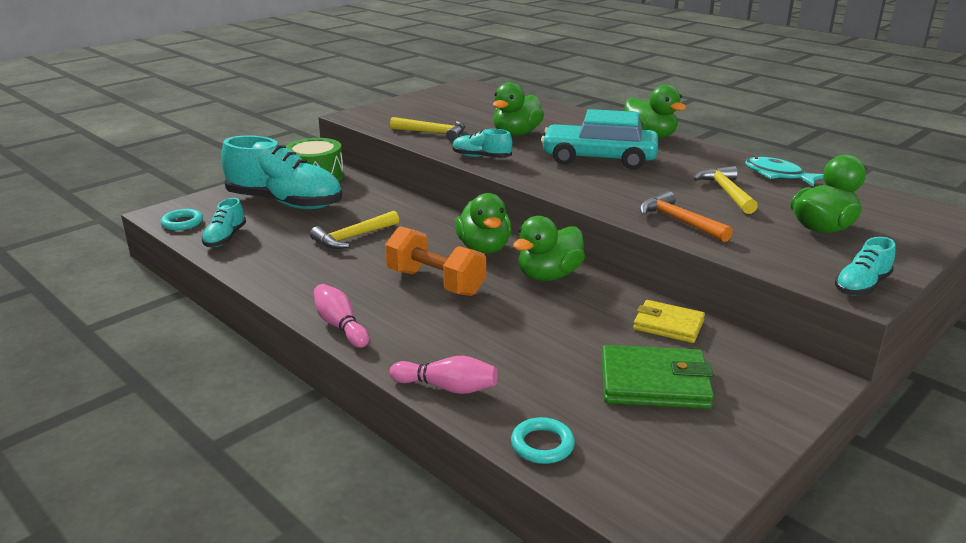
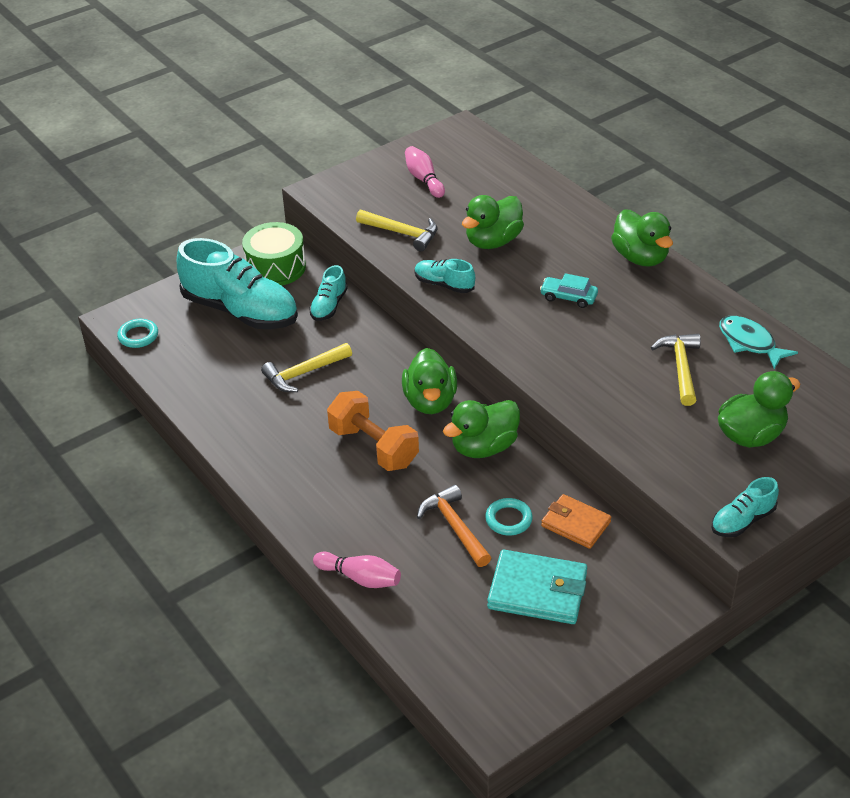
camera: 10 degrees right, 15 degrees up
(225, 238) = (180, 363): turquoise shoe -> turquoise shoe (329, 306)
(340, 326) = (279, 496): pink bowling pin -> pink bowling pin (424, 179)
(542, 445) = (424, 645): turquoise ring -> turquoise ring (508, 519)
(599, 159) = (568, 297): turquoise car -> turquoise car, size x0.46
(654, 383) = (537, 591): green wallet -> turquoise wallet
(668, 325) = (576, 524): yellow wallet -> orange wallet
(679, 221) = (612, 412): orange hammer -> orange hammer (455, 527)

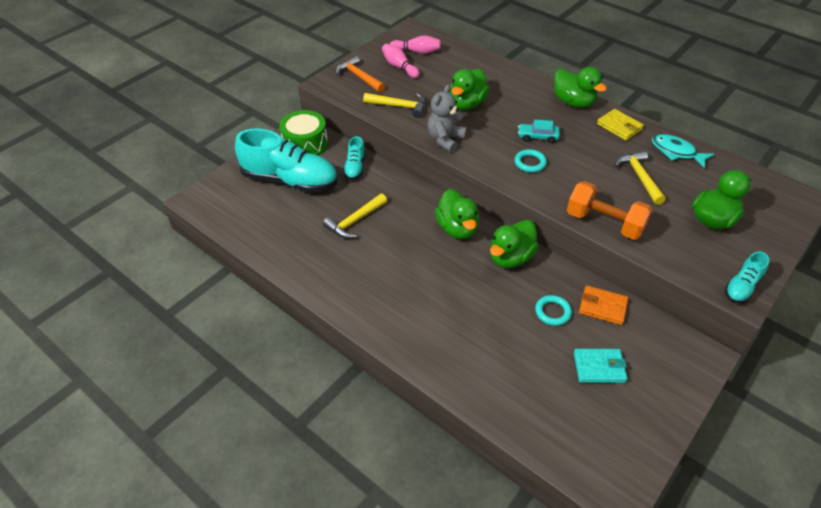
camera: 15 degrees left, 5 degrees up
(138, 336) = (216, 211): turquoise ring -> turquoise ring (530, 163)
(360, 578) = (460, 383): pink bowling pin -> pink bowling pin (417, 51)
(373, 447) = (429, 271): orange dumbbell -> orange dumbbell (604, 223)
(444, 284) = (445, 139): turquoise shoe -> grey teddy bear
(455, 527) = (516, 326): orange hammer -> orange hammer (359, 77)
(537, 591) = (599, 367): turquoise wallet -> turquoise wallet, size x0.67
(687, 299) = (619, 127): none -> yellow wallet

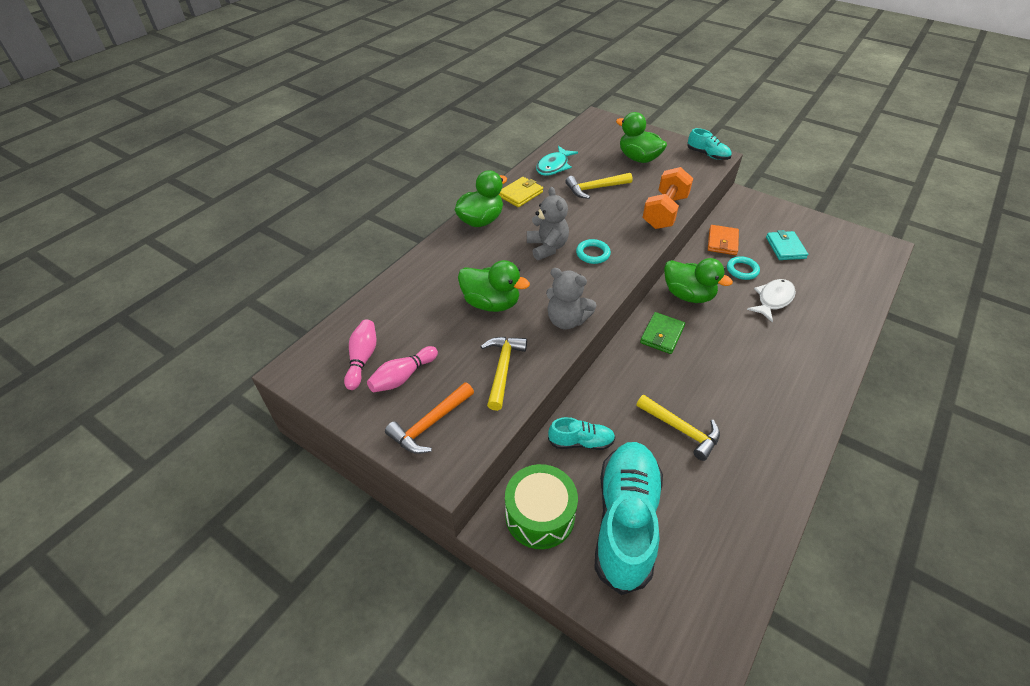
camera: 95 degrees left, 0 degrees up
(457, 228) = (662, 335): green duck -> green wallet
(504, 326) = (773, 300): none -> white fish
(538, 137) = (547, 247): turquoise car -> grey teddy bear

